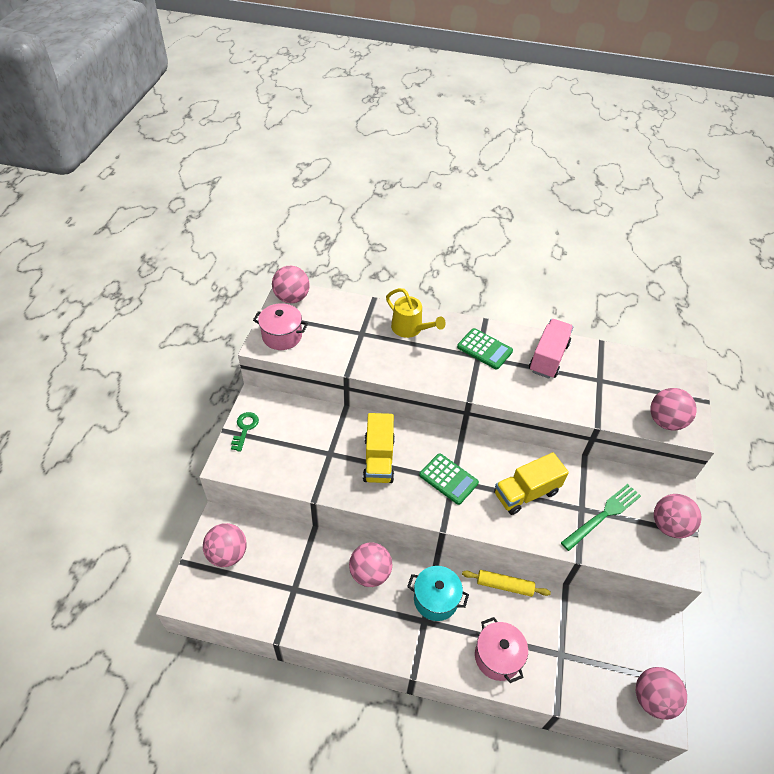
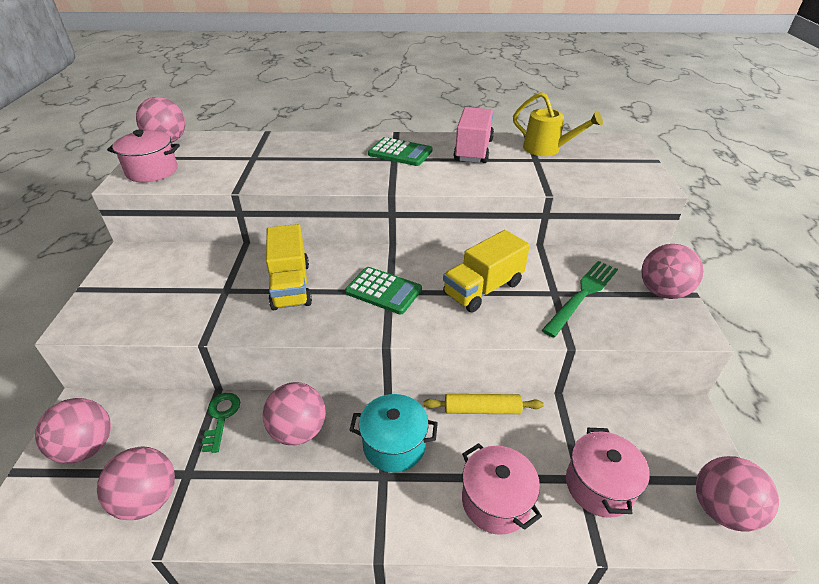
camera: 10 degrees left, 10 degrees down
(245, 428) = (109, 283): green key -> green key (221, 417)
(410, 329) = (311, 148): yellow watering can -> yellow watering can (547, 149)
(572, 663) = (599, 486): none -> pink pot
(665, 421) = (622, 180): pink ball -> pink ball (148, 499)

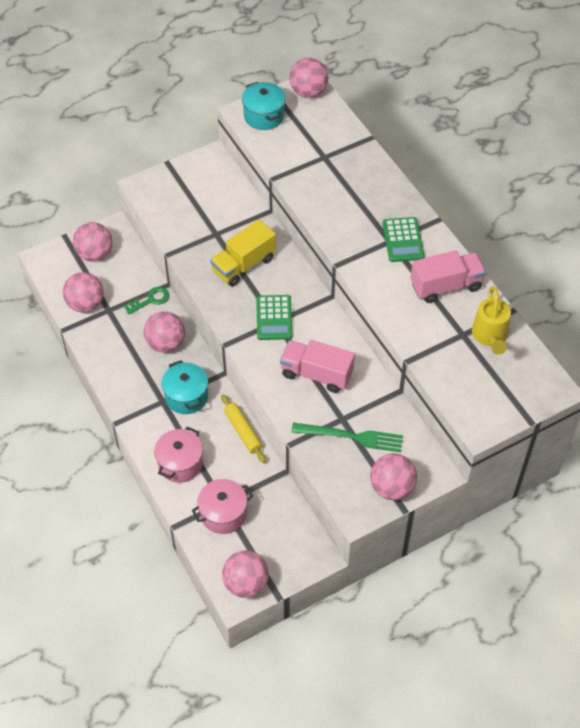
camera: 60 degrees right, 15 degrees up
(152, 171) = (264, 116): pink pot -> turquoise pot
(483, 289) = (316, 374): yellow truck -> pink truck

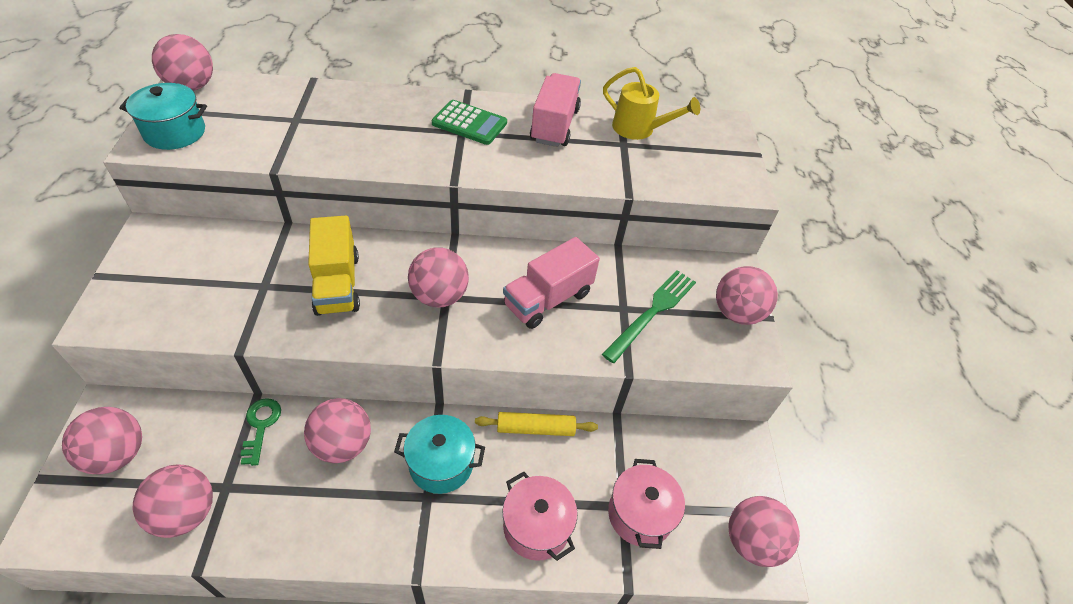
camera: 65 degrees left, 5 degrees down
(274, 318) = (439, 296): green calculator -> pink ball

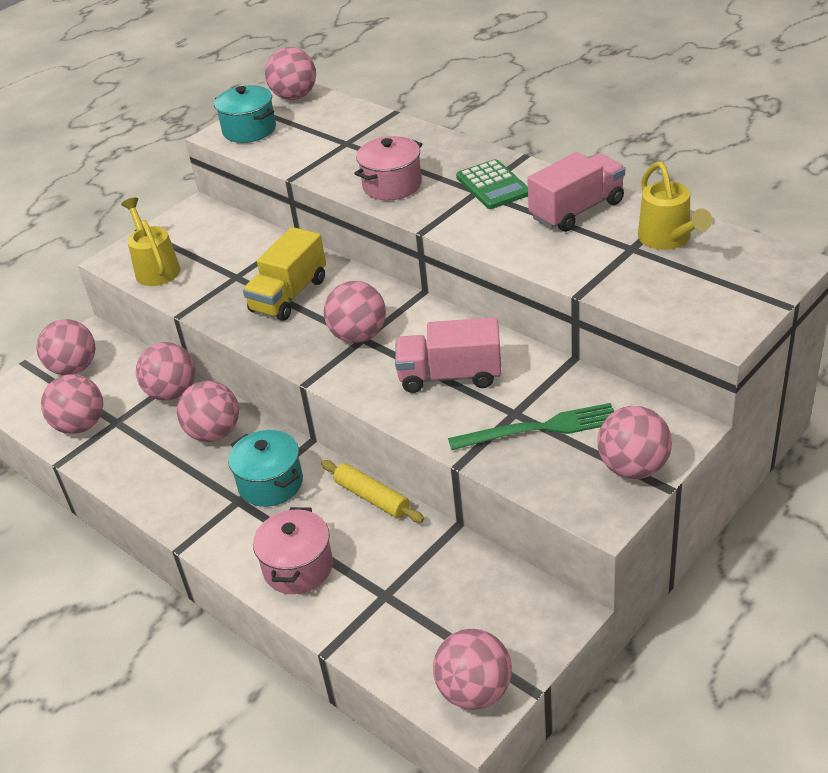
camera: 50 degrees right, 10 degrees down
(161, 311) = (155, 268): none -> yellow watering can
(261, 426) = (172, 393): green key -> pink ball
(640, 514) = (393, 609): pink pot -> pink pot (392, 185)

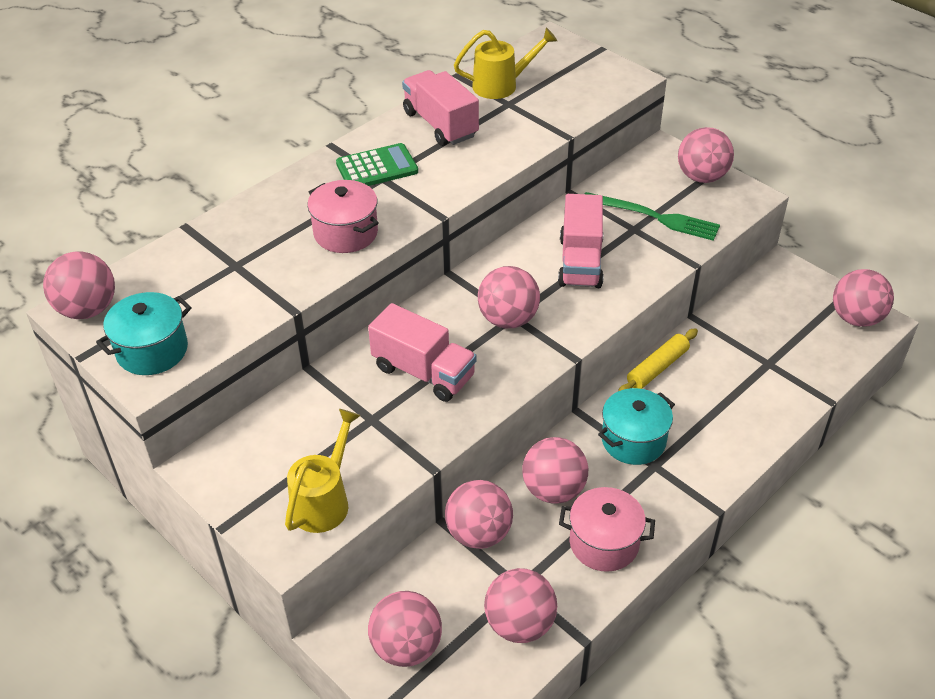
camera: 90 degrees left, 5 degrees up
(155, 268) = (324, 500): yellow watering can -> yellow watering can turned 135 degrees clockwise
(289, 295) = (423, 372): yellow truck -> pink truck
(298, 567) = (740, 419): pink pot -> pink pot (604, 543)
(540, 429) = (655, 217): green fork -> green fork turned 120 degrees clockwise

